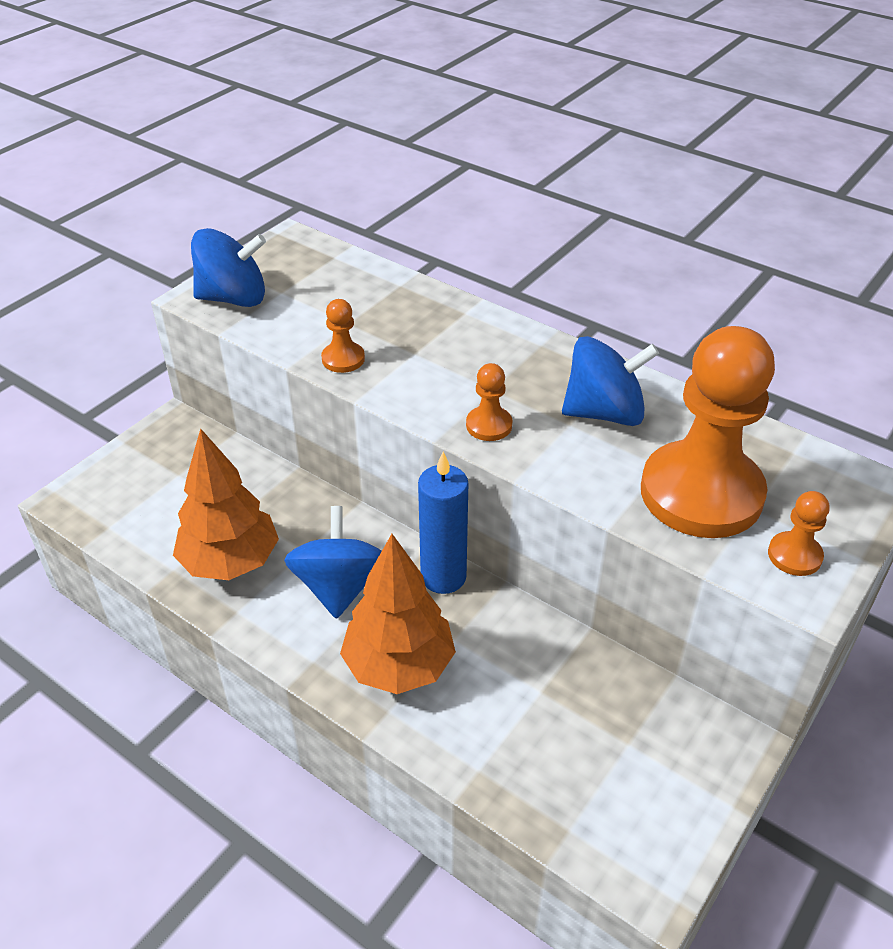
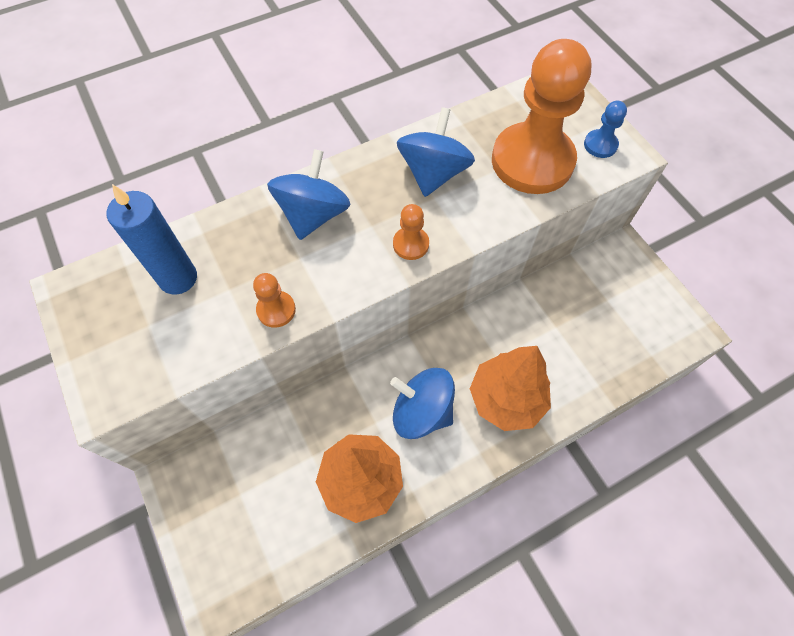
camera: 65 degrees left, 20 degrees up
(233, 298) = (129, 368): blue spinning top -> blue spinning top (313, 215)
(443, 577) = (443, 342): blue candle -> blue candle (178, 278)
(794, 555) = (600, 145): orange pawn -> blue pawn

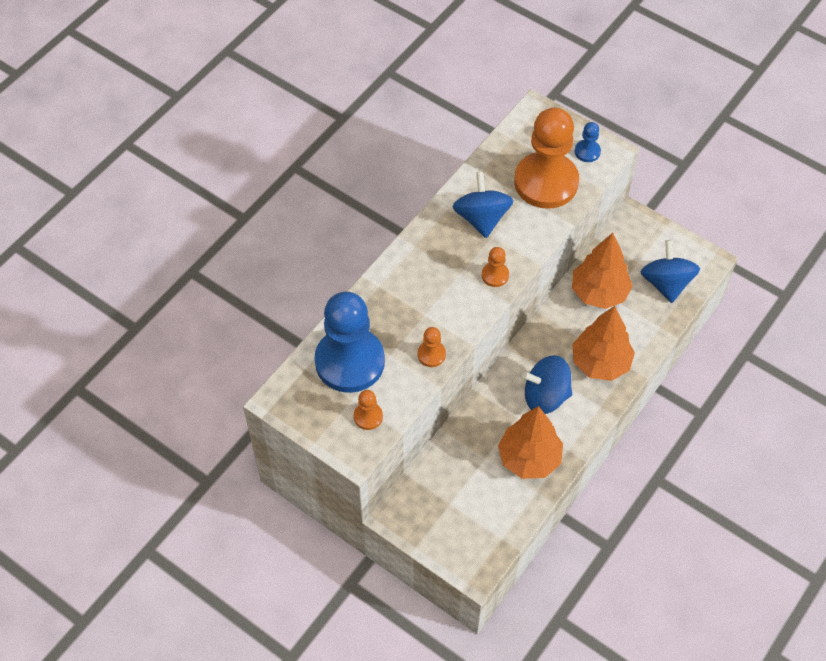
camera: 25 degrees left, 5 degrees down
(151, 356) = (368, 416): none -> orange pawn
(178, 278) = (350, 361): blue candle -> blue pawn
(313, 215) = (415, 281): blue spinning top -> blue spinning top (666, 283)
(545, 316) = (599, 293): none -> orange tree

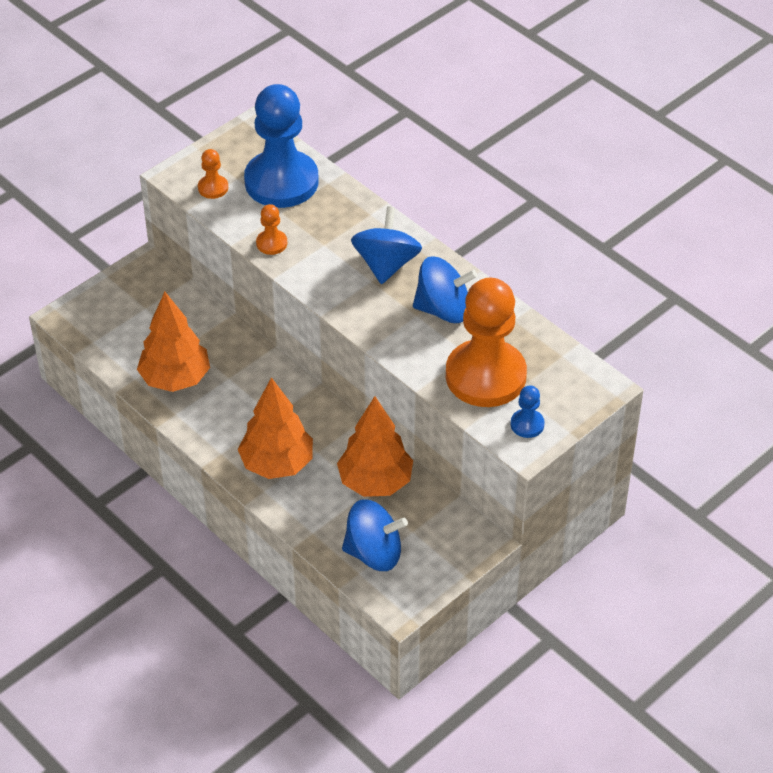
camera: 100 degrees right, 10 degrees down
(495, 275) = (360, 309): orange pawn -> none
(545, 396) = (247, 406): blue spinning top -> blue spinning top (386, 264)

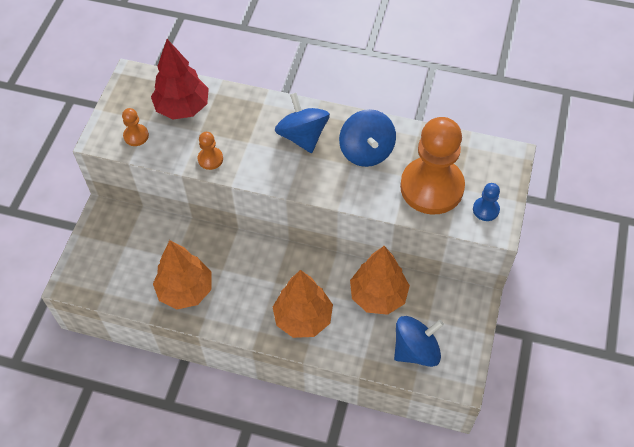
camera: 30 degrees left, 10 degrees up
(281, 182) = (183, 108): blue pawn -> red tree
(443, 309) = (366, 151): blue spinning top -> blue spinning top turned 105 degrees clockwise

